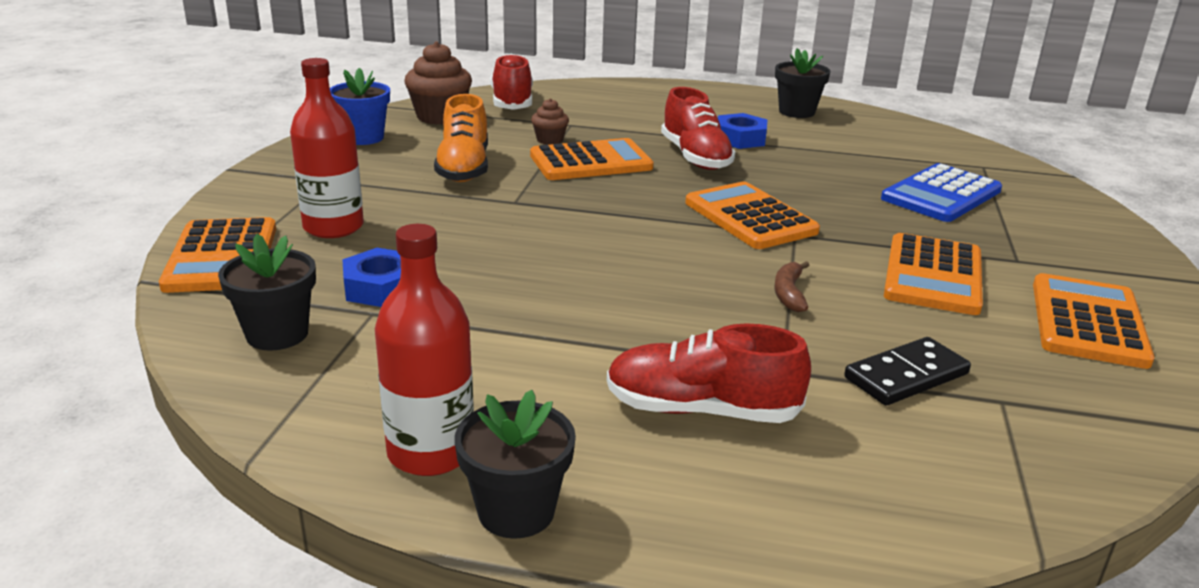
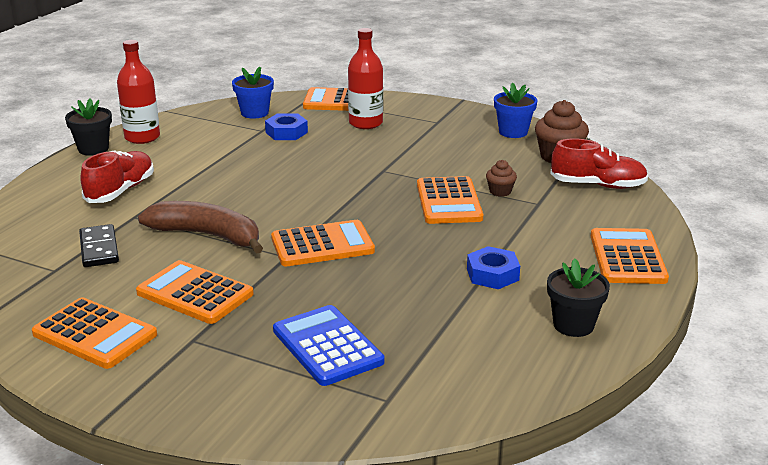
camera: 105 degrees right, 0 degrees up
(277, 334) = (254, 113): black flower pot -> blue flower pot
(464, 168) = (447, 159): orange shoe -> none
(663, 95) = (627, 257): none -> orange calculator
(695, 157) = (449, 245): red shoe -> none
(789, 293) = (208, 235): brown banana -> brown banana, size x2.28

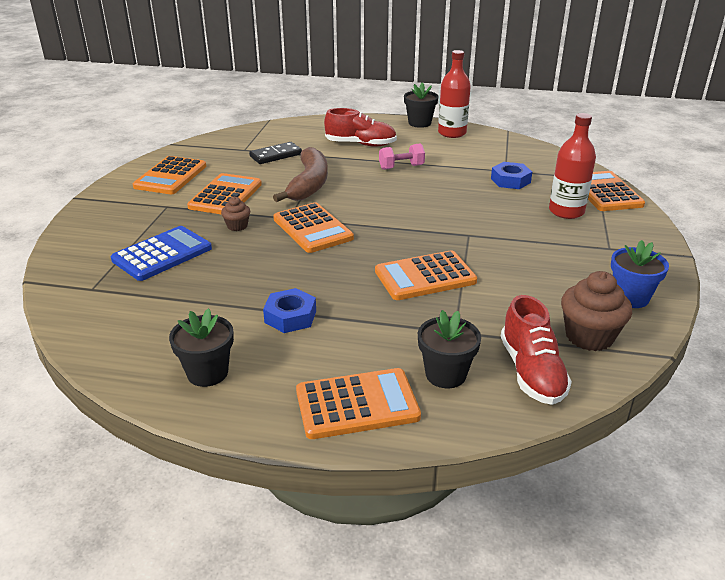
camera: 75 degrees right, 5 degrees up
(208, 177) = (401, 167): none -> pink dumbbell
(254, 113) = (537, 161): blue flower pot -> none
(500, 191) = (467, 304): brown cupcake -> brown cupcake (237, 226)
(595, 217) = (445, 374): none -> black flower pot

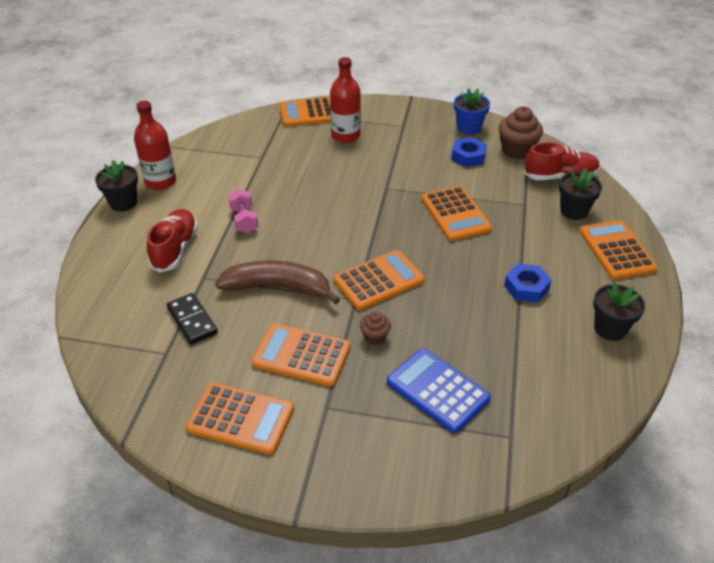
camera: 90 degrees left, 10 degrees up
(510, 180) = (284, 156): blue nut -> blue nut (468, 156)

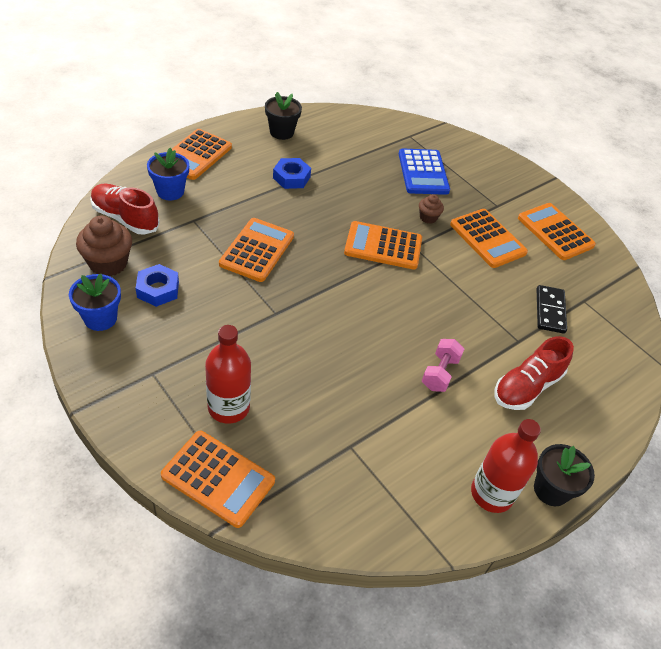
camera: 145 degrees left, 5 degrees up
(278, 287) = (463, 291): brown banana -> none
(574, 211) = (170, 191): black flower pot -> blue flower pot

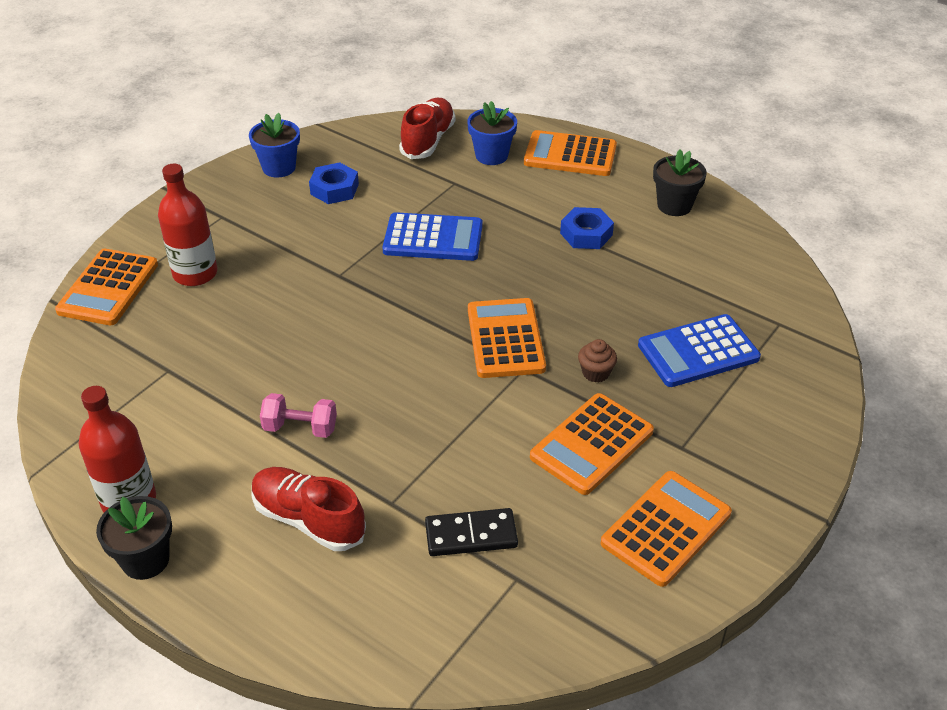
camera: 80 degrees right, 5 degrees down
(108, 263) = (355, 150): brown cupcake -> none
(257, 250) = (433, 238): orange calculator -> blue calculator

